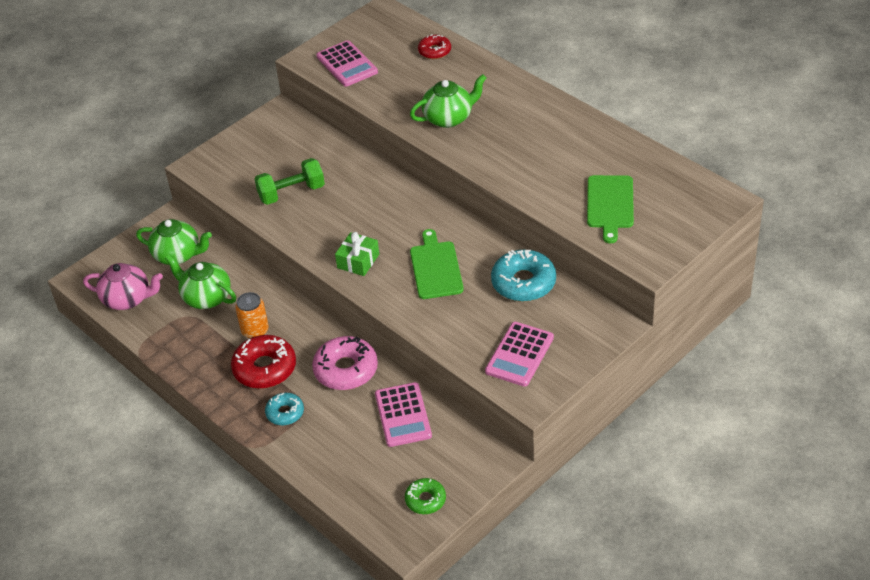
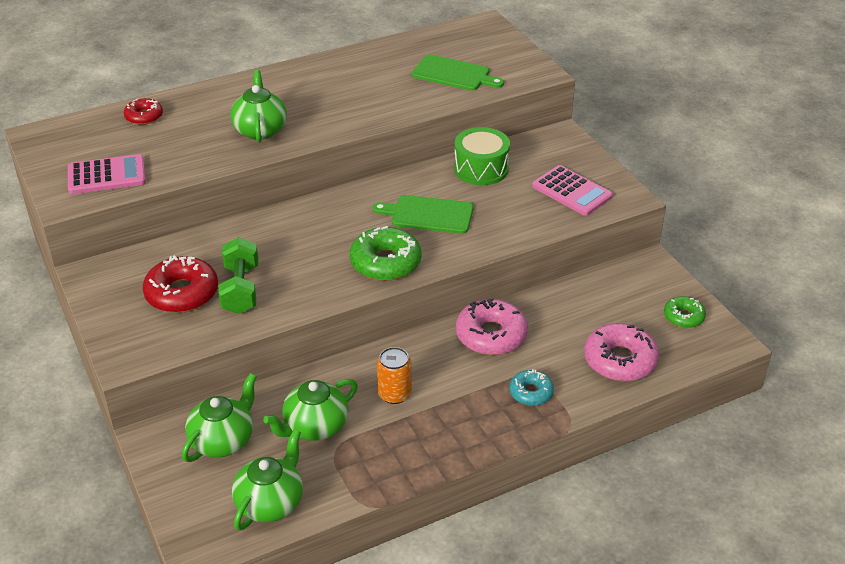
camera: 75 degrees left, 5 degrees down
(128, 299) = (270, 503): pink teapot -> green teapot
(265, 368) = (457, 396): red donut -> red donut (182, 293)
(346, 464) = (620, 360): none -> pink donut
(358, 261) = (385, 262): green gift -> green donut
(403, 415) = (571, 309): pink calculator -> none
(523, 283) = (481, 169): turquoise donut -> green drum

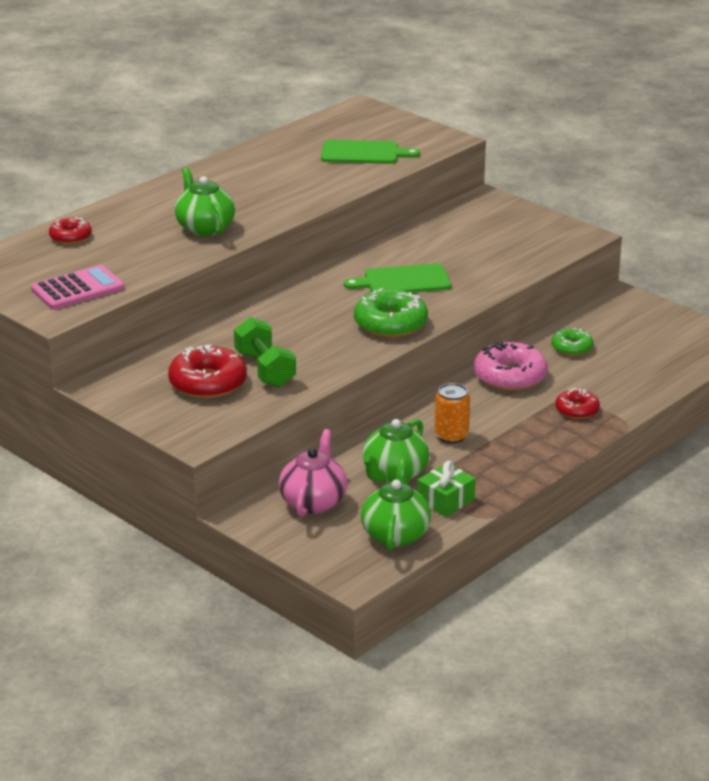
camera: 20 degrees left, 10 degrees down
(223, 440) = (313, 502): green teapot -> pink teapot
(342, 473) = (445, 500): none -> green gift
(481, 169) = (426, 237): green drum -> none
(531, 392) = (577, 410): turquoise donut -> red donut
(572, 191) = (527, 240): pink calculator -> none
(620, 360) = (641, 372): pink donut -> none
(683, 317) = (677, 330): green donut -> green donut (571, 348)

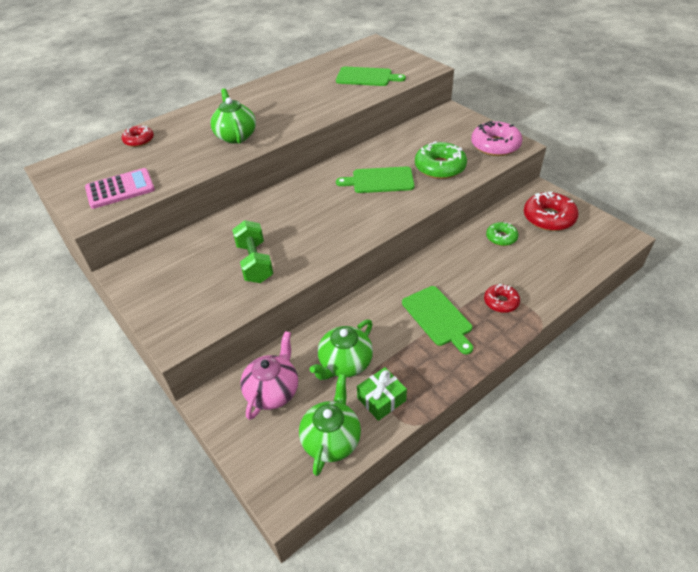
camera: 10 degrees right, 15 degrees up
(208, 383) = (207, 274): red donut -> red donut (548, 218)
(390, 324) = (362, 221): green donut -> green donut (440, 167)
(451, 436) = (398, 323): orange can -> none
(500, 428) = (438, 317): none -> green cutting board
(510, 376) = (451, 263): pink donut -> pink donut (495, 145)

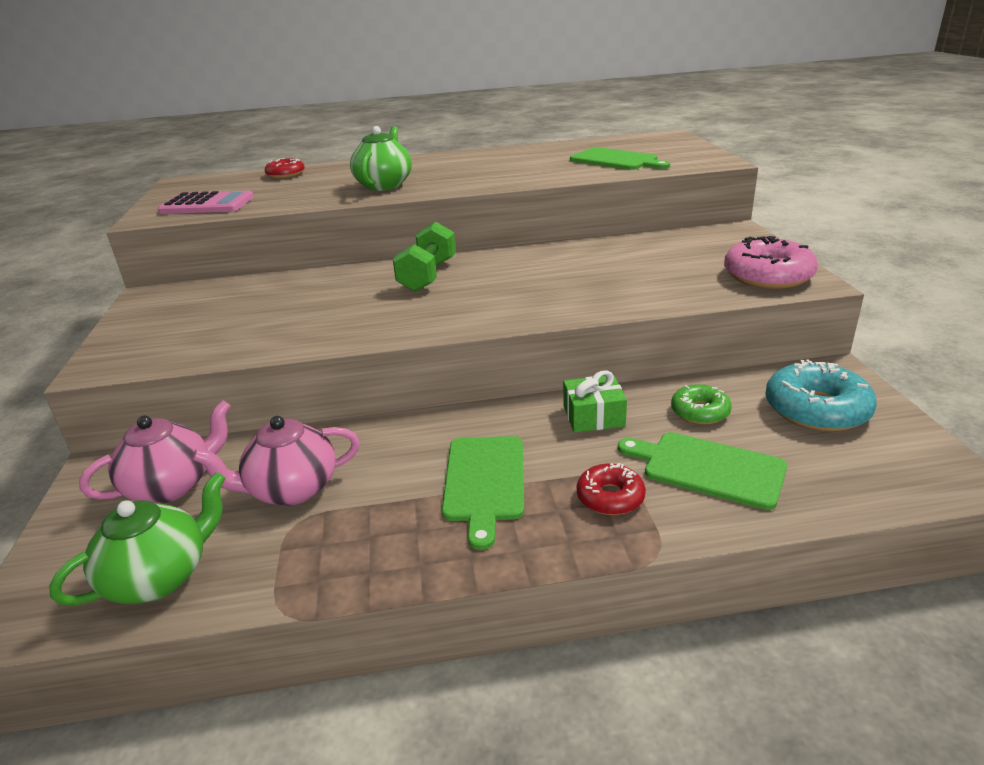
camera: 30 degrees right, 15 degrees down
(254, 263) = (282, 320): green dumbbell -> green dumbbell (427, 276)
(344, 364) = (291, 489): green teapot -> pink teapot
(380, 180) = (542, 278): green cutting board -> green cutting board (708, 468)
(381, 399) = (282, 556): green gift -> green gift (593, 416)
(440, 167) = (647, 282): green donut -> none
(548, 218) = (816, 409): red donut -> turquoise donut

